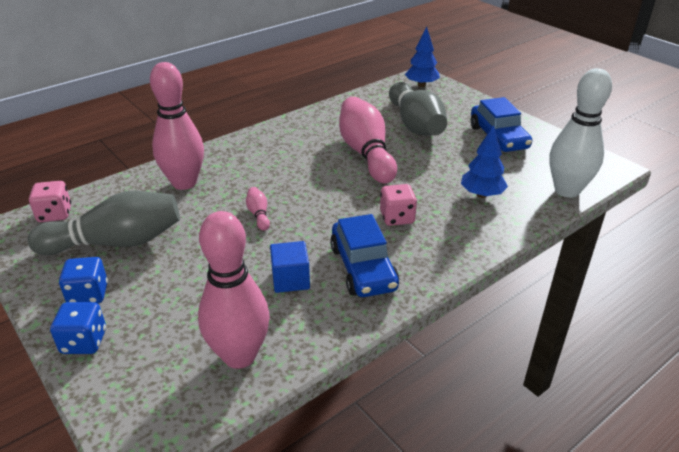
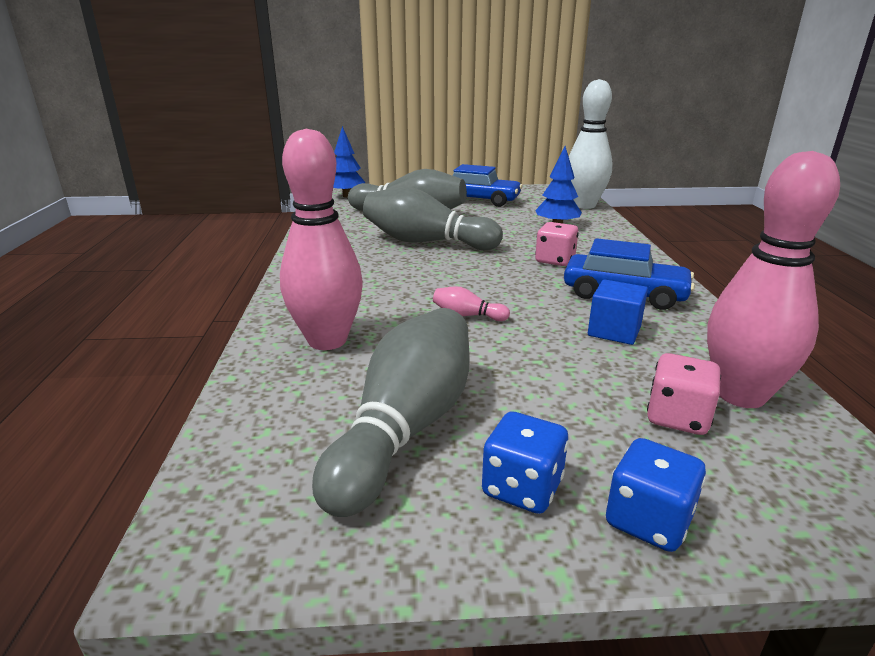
camera: 55 degrees left, 10 degrees down
(55, 214) = (233, 474): pink dice -> pink dice (677, 417)
(366, 153) = (426, 242): pink bowling pin -> grey bowling pin

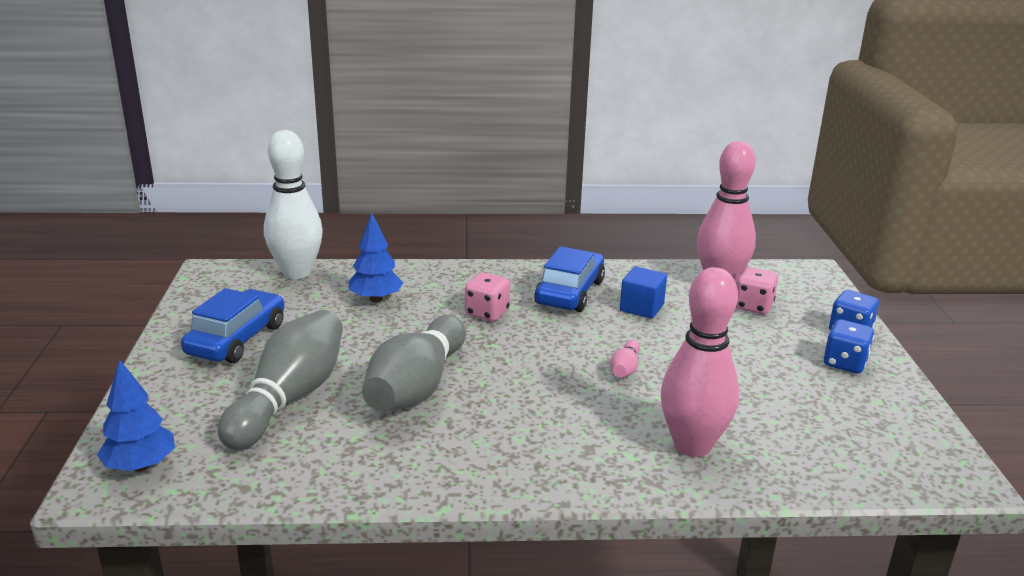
camera: 90 degrees left, 0 degrees up
(405, 428) = (808, 402): grey bowling pin -> none

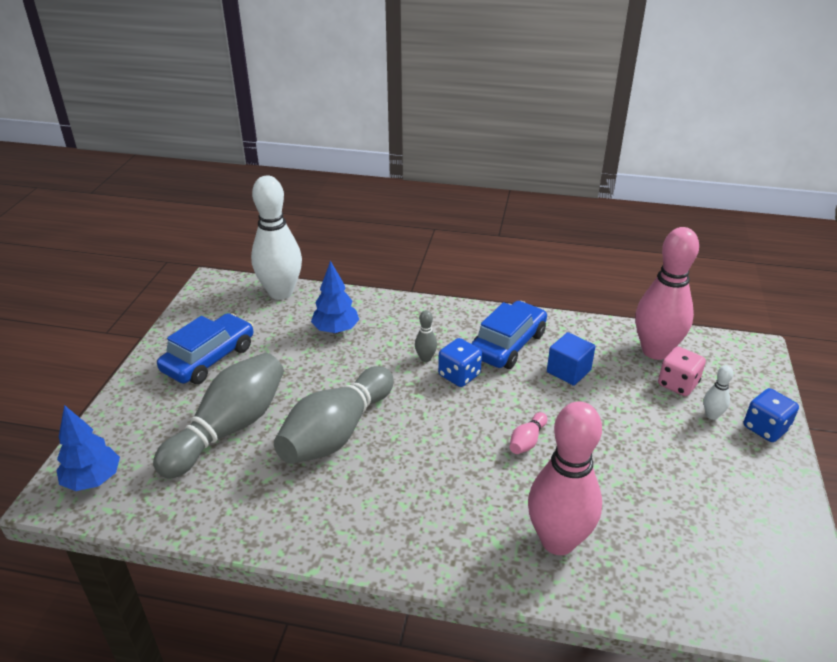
camera: 15 degrees right, 10 degrees up
(487, 313) = (425, 358): pink dice -> grey bowling pin
(796, 327) = (712, 415): none -> white bowling pin
(844, 363) = (745, 467): blue dice -> blue dice (459, 375)

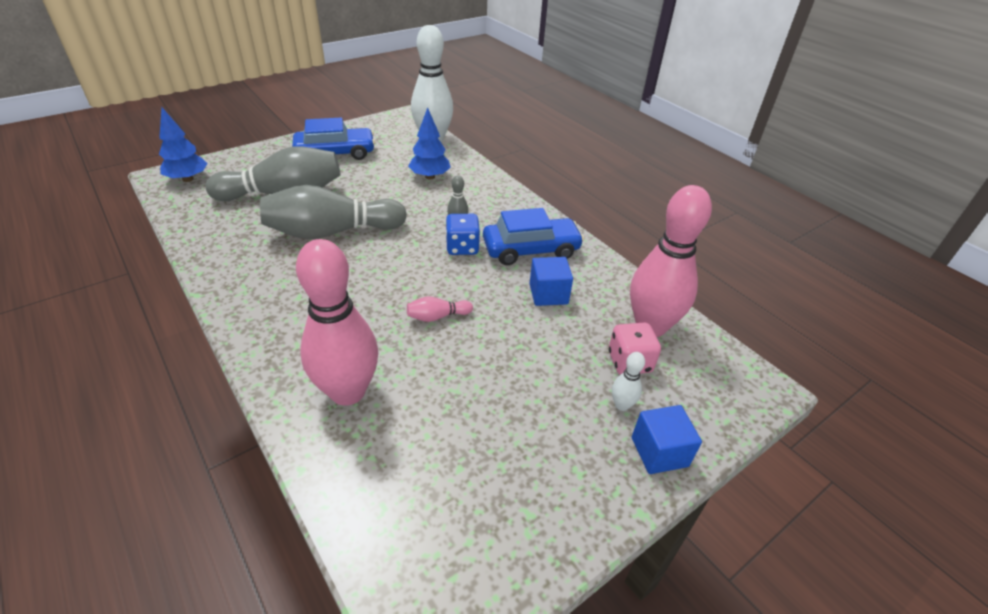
camera: 40 degrees right, 5 degrees up
(765, 428) = (659, 452): blue dice -> blue cube

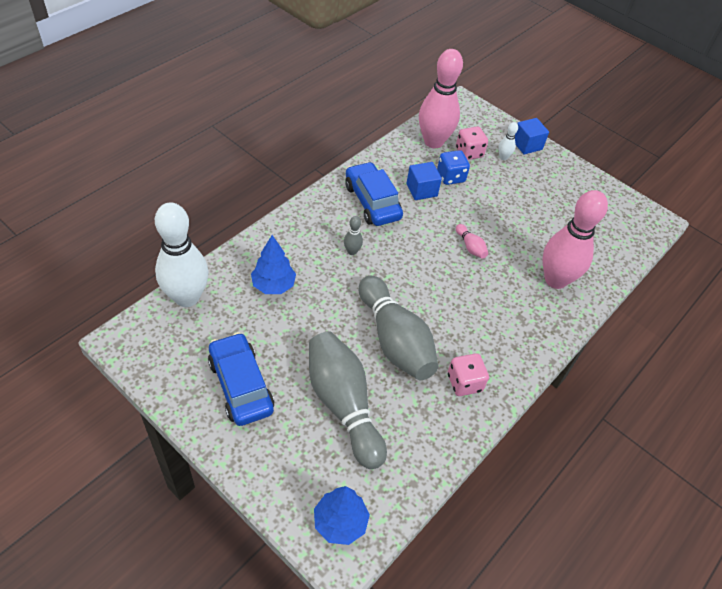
camera: 105 degrees left, 10 degrees up
(253, 266) = (464, 383): none -> pink dice
(462, 247) = (384, 244): blue dice -> blue dice (450, 177)

